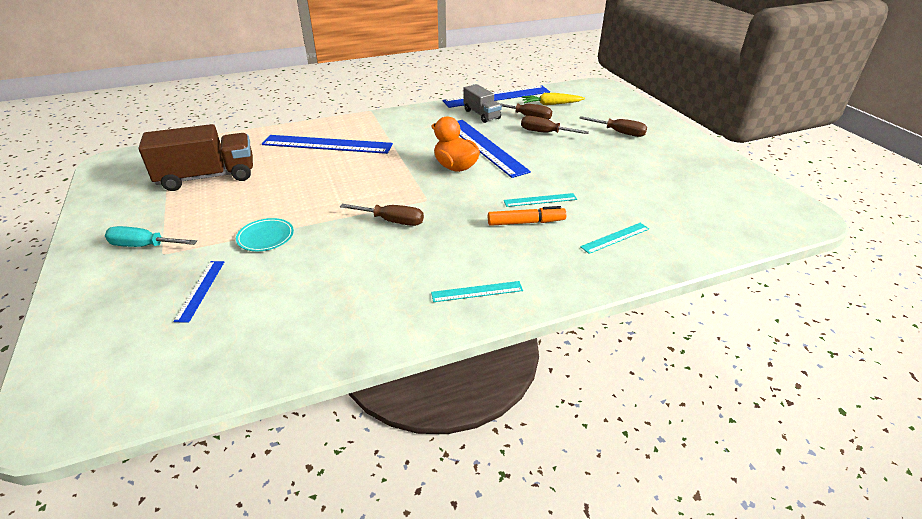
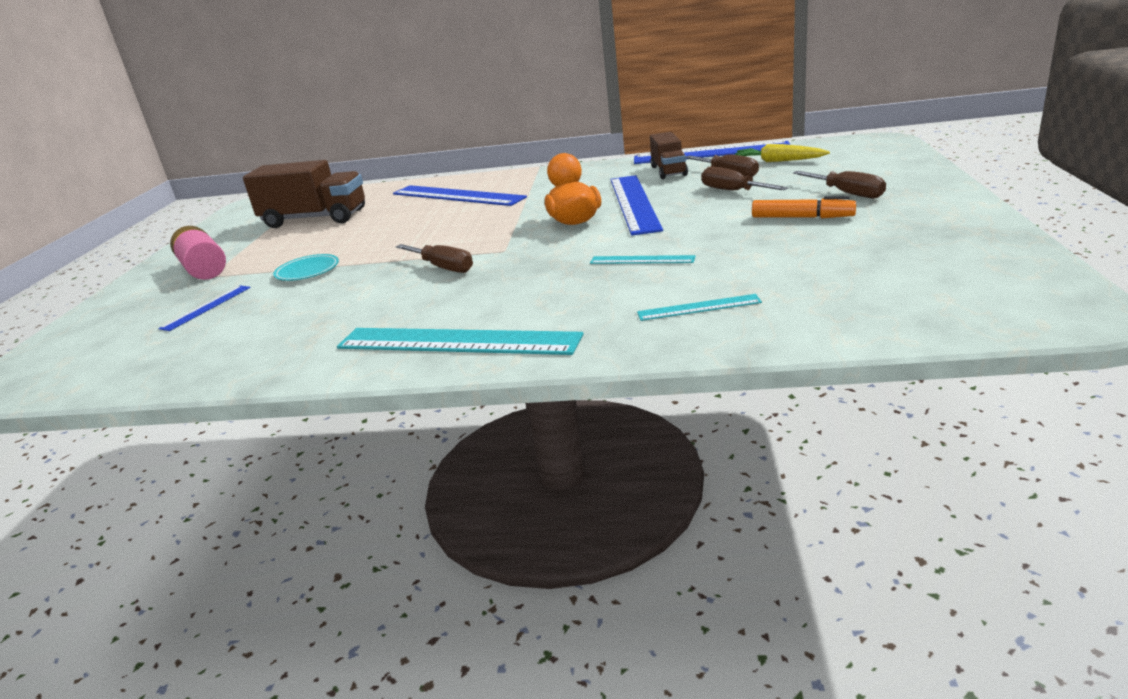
camera: 30 degrees right, 10 degrees down
(144, 246) = (203, 269): turquoise screwdriver -> pink battery
(477, 292) = (456, 342): turquoise ruler -> turquoise ruler, size x2.08
(481, 114) = (668, 171): grey truck -> brown truck
(526, 222) = (596, 281): orange marker -> orange marker (802, 217)

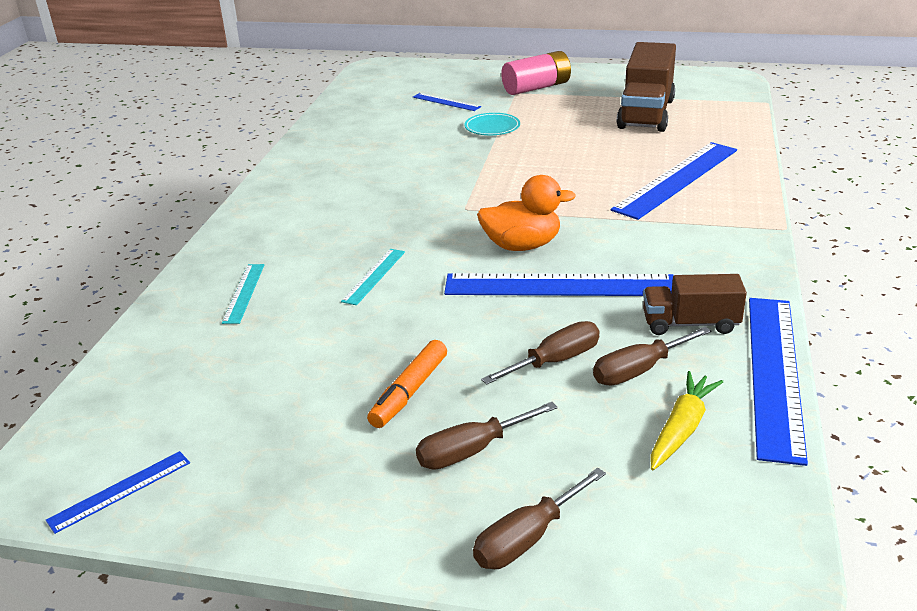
camera: 95 degrees right, 5 degrees up
(443, 267) = (446, 182): brown screwdriver -> brown screwdriver (527, 538)
(456, 342) = (289, 194): turquoise ruler -> none
(1025, 275) = (120, 491): none -> blue ruler

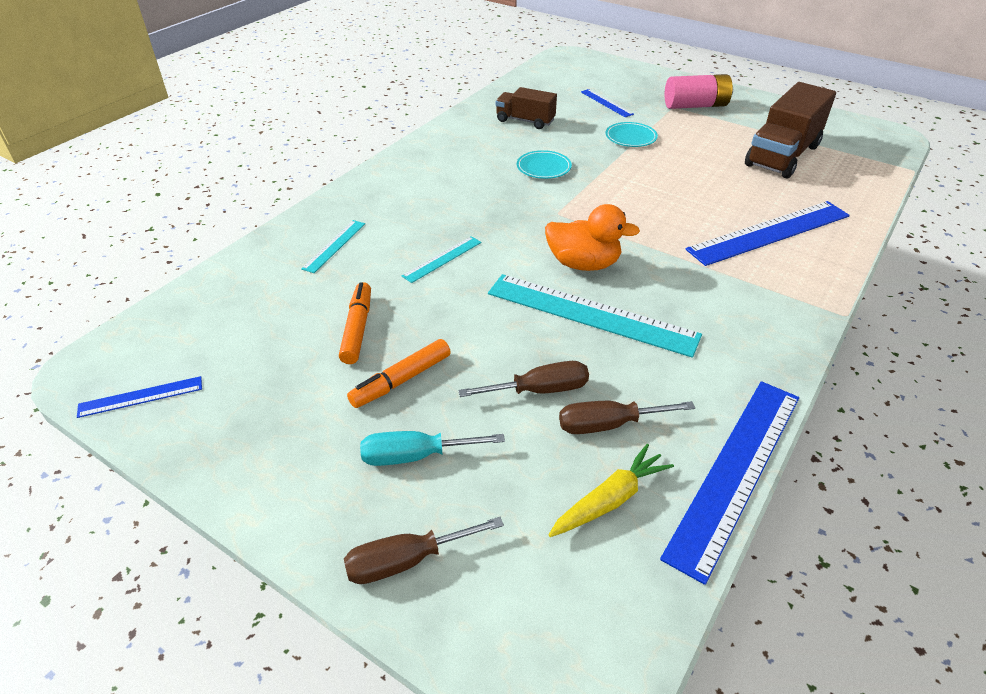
camera: 20 degrees right, 10 degrees up
(327, 360) = (357, 329): none -> orange marker
(422, 172) = (543, 167): none -> turquoise plate
(471, 451) = (415, 456): brown screwdriver -> turquoise screwdriver
(559, 285) = (591, 314): blue ruler -> turquoise ruler
(690, 324) = (687, 391): brown truck -> brown truck (525, 121)

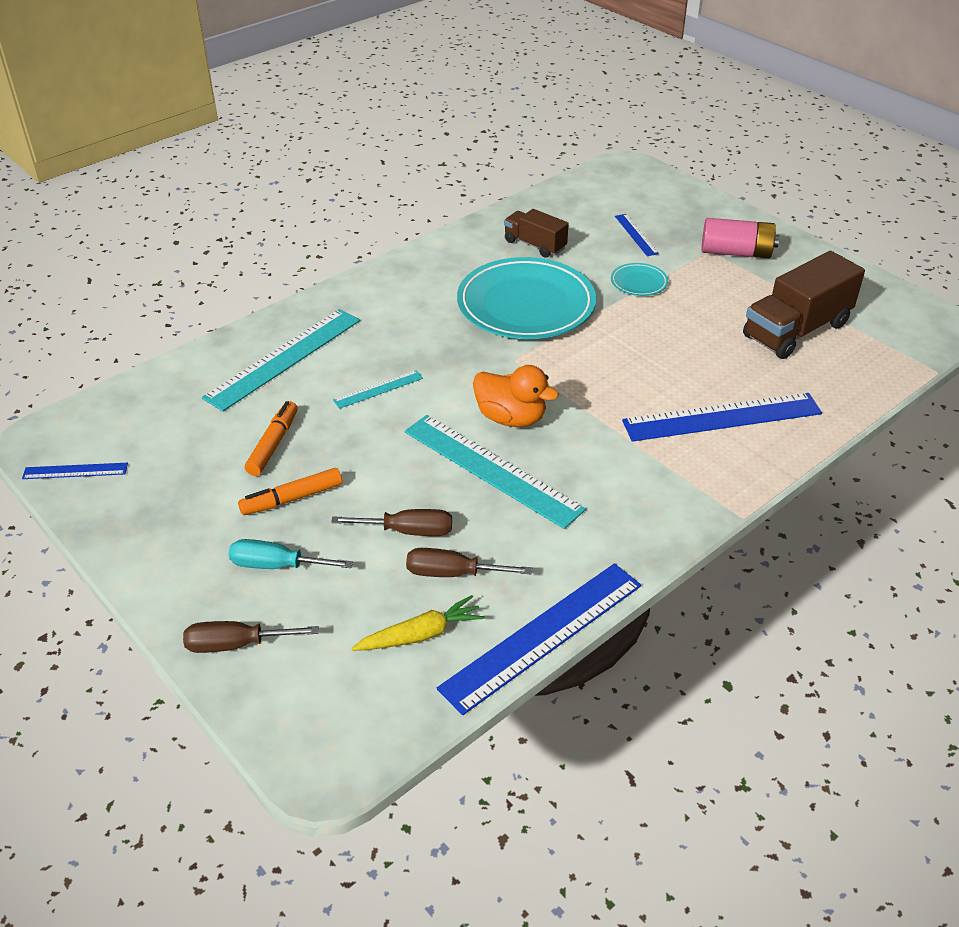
camera: 15 degrees right, 0 degrees up
(334, 245) = (284, 358): turquoise ruler -> turquoise ruler, size x2.08
(543, 167) = (526, 305): turquoise plate -> turquoise plate, size x2.36

